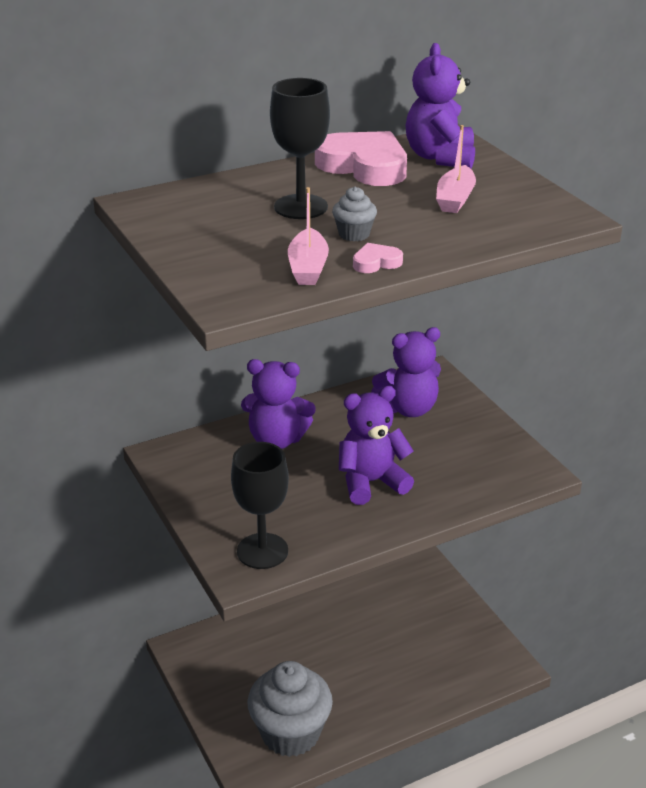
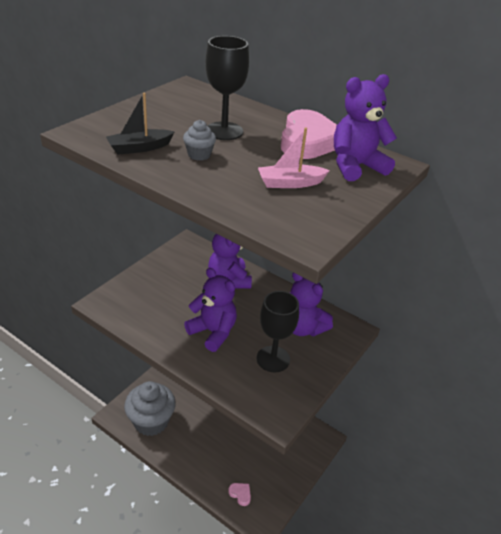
camera: 60 degrees right, 5 degrees up
(262, 551) = (124, 305): black goblet -> black goblet (273, 359)
(308, 267) = (139, 148): pink boat -> black boat
(376, 262) = (163, 169): pink heart -> pink heart (240, 494)

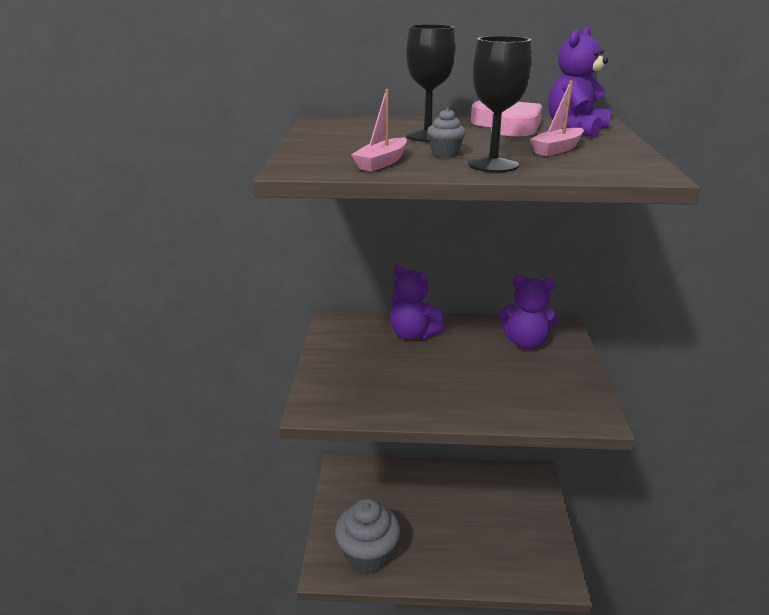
camera: 30 degrees left, 10 degrees down
(139, 148) = (382, 162): black boat -> pink boat
(213, 332) = (456, 381): purple teddy bear -> none
(240, 494) = (521, 568): pink heart -> none
(273, 359) = (534, 377): black goblet -> black goblet (493, 164)

